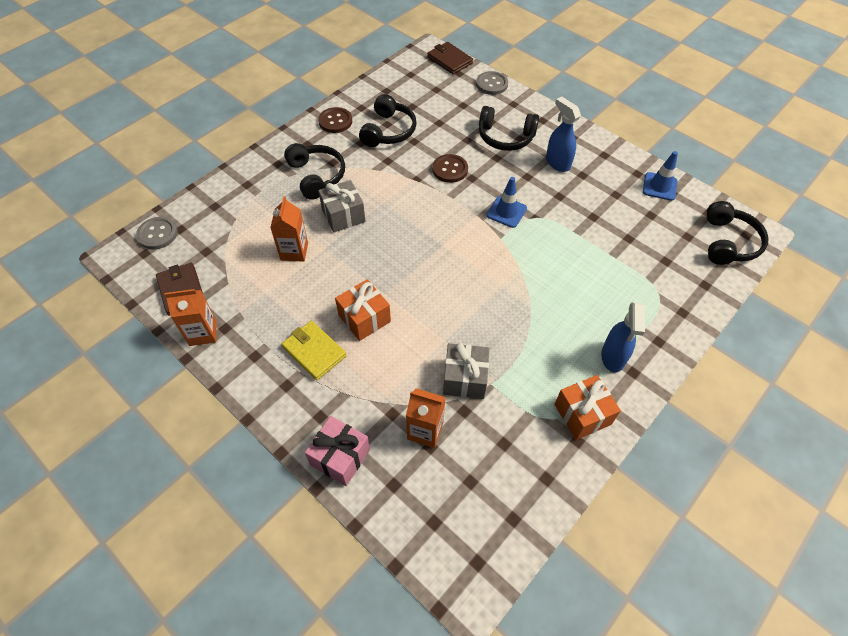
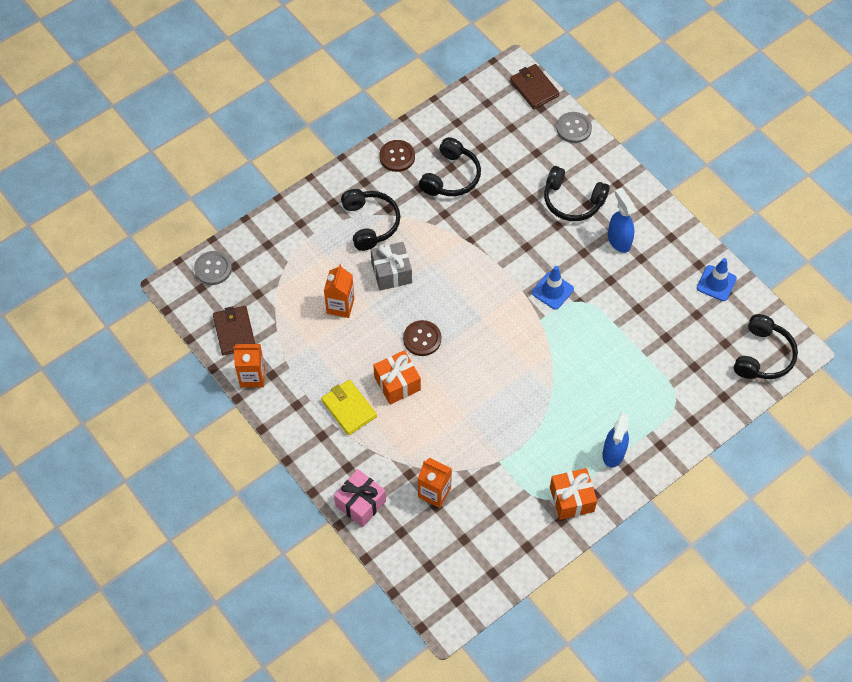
camera: 10 degrees right, 5 degrees up
(450, 169) = (506, 233): brown button -> brown button (422, 339)
(465, 378) = (477, 453): grey gift -> none

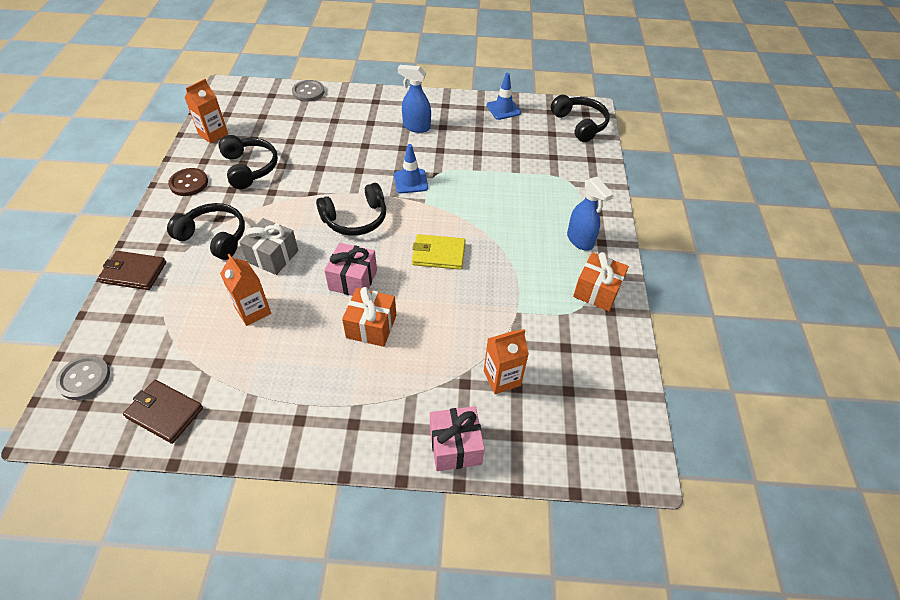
camera: 50 degrees left, 10 degrees down
(252, 376) = (226, 435): orange carton -> orange carton (213, 134)
(349, 408) = (352, 380): yellow wallet -> yellow wallet (438, 254)
(422, 339) = (353, 280): brown button -> pink gift
(534, 88) = (253, 88): brown wallet -> brown wallet (134, 272)
(572, 201) = (357, 127): black headphones -> black headphones (355, 219)

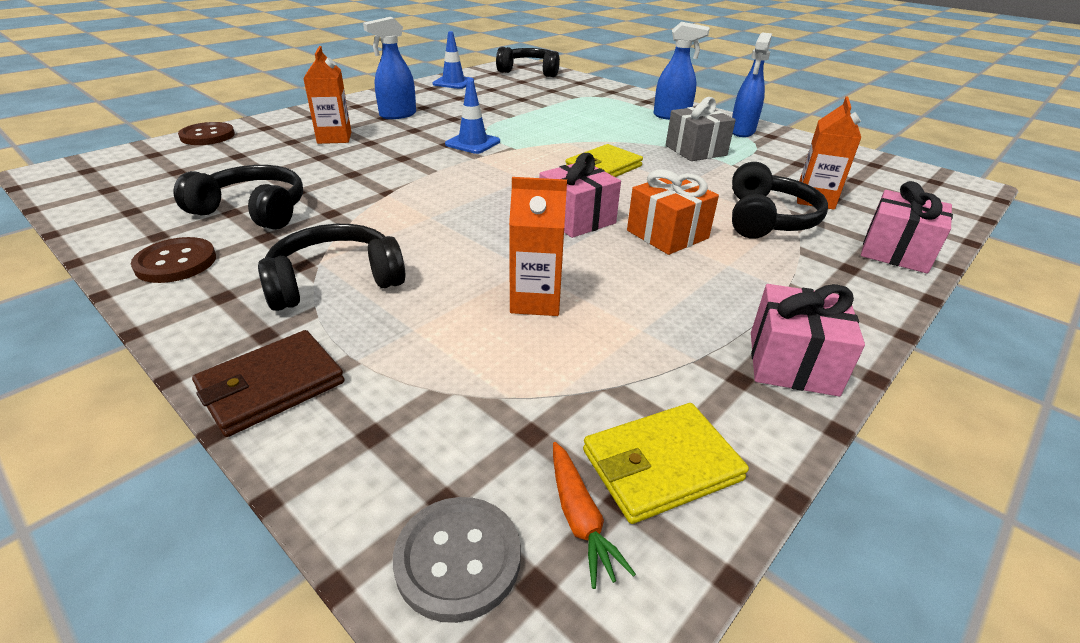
camera: 50 degrees left, 15 degrees down
(120, 401) = (580, 519): none -> orange carrot
(165, 412) = (661, 465): brown wallet -> yellow wallet
(213, 134) = (122, 211): orange carton -> orange carton (334, 138)
(273, 256) = (453, 252): grey gift -> grey gift (696, 150)
(274, 432) = (792, 363): none -> pink gift
(308, 92) = (207, 136): grey button -> brown button
(355, 219) = (478, 185): black headphones -> black headphones (767, 219)
(597, 291) = (742, 131): orange gift -> blue spray bottle

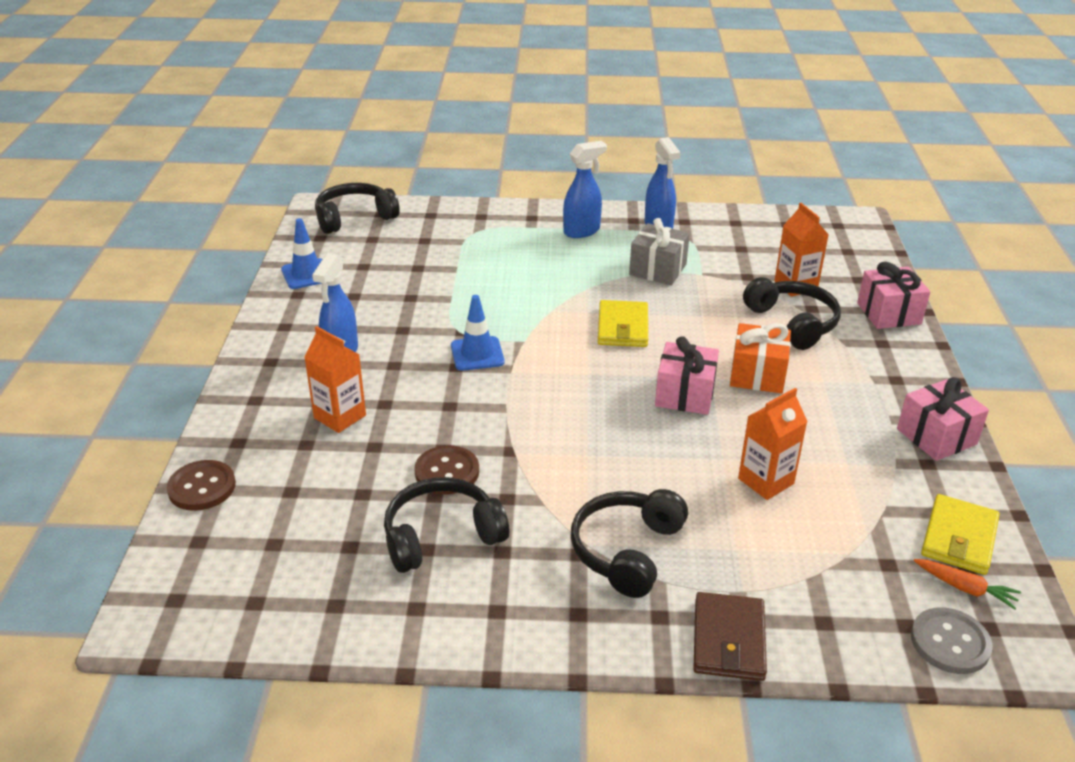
camera: 40 degrees left, 0 degrees up
(176, 262) = (486, 616): brown button -> brown button (447, 472)

